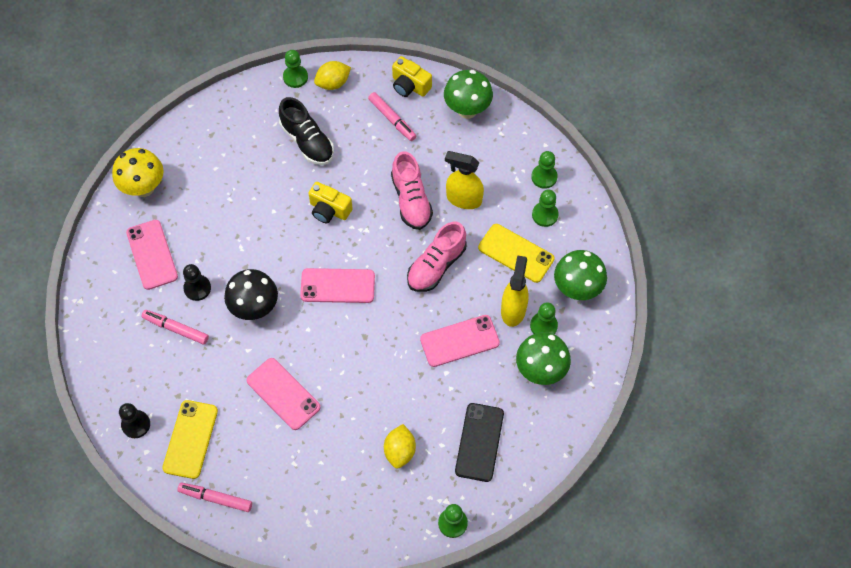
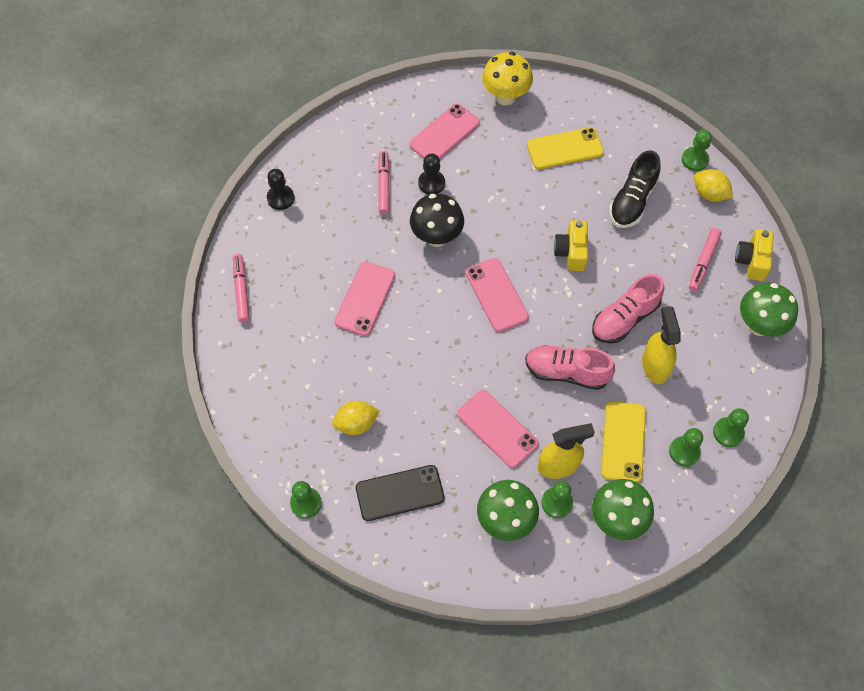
camera: 65 degrees right, 0 degrees up
(190, 439) = (286, 245): yellow phone -> yellow phone (565, 148)

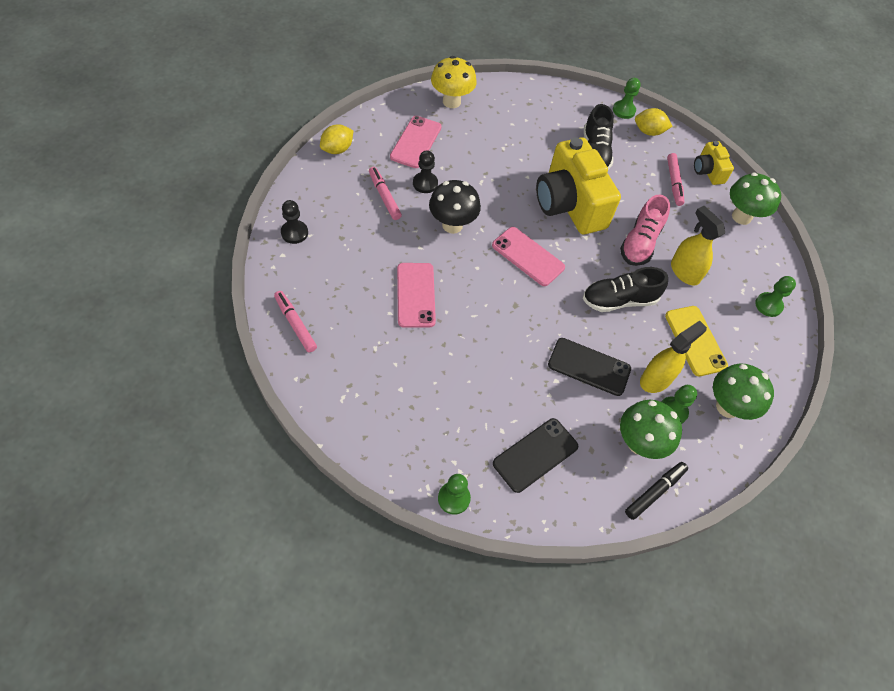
camera: 30 degrees left, 5 degrees down
(356, 424) = (464, 407): yellow lemon -> yellow lemon (337, 149)
(494, 571) = (654, 492): none -> black marker
(497, 428) = (589, 367): pink phone -> black phone
(565, 148) = (520, 128): yellow phone -> none
(566, 372) = (619, 300): pink shoe -> black shoe
(571, 252) = (569, 204): yellow camera -> yellow camera, size x2.06
(684, 452) = (745, 332): green pawn -> none

